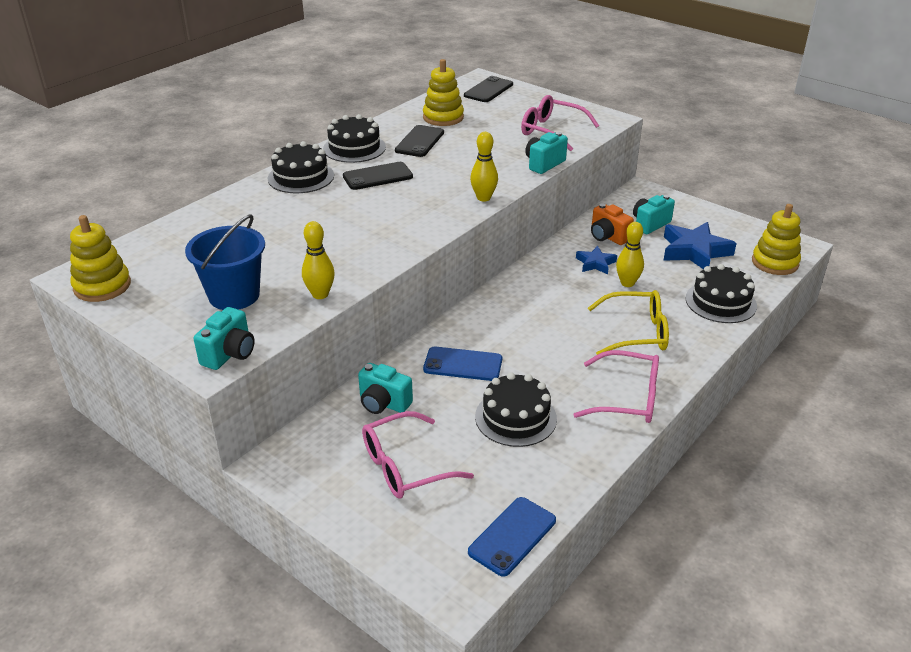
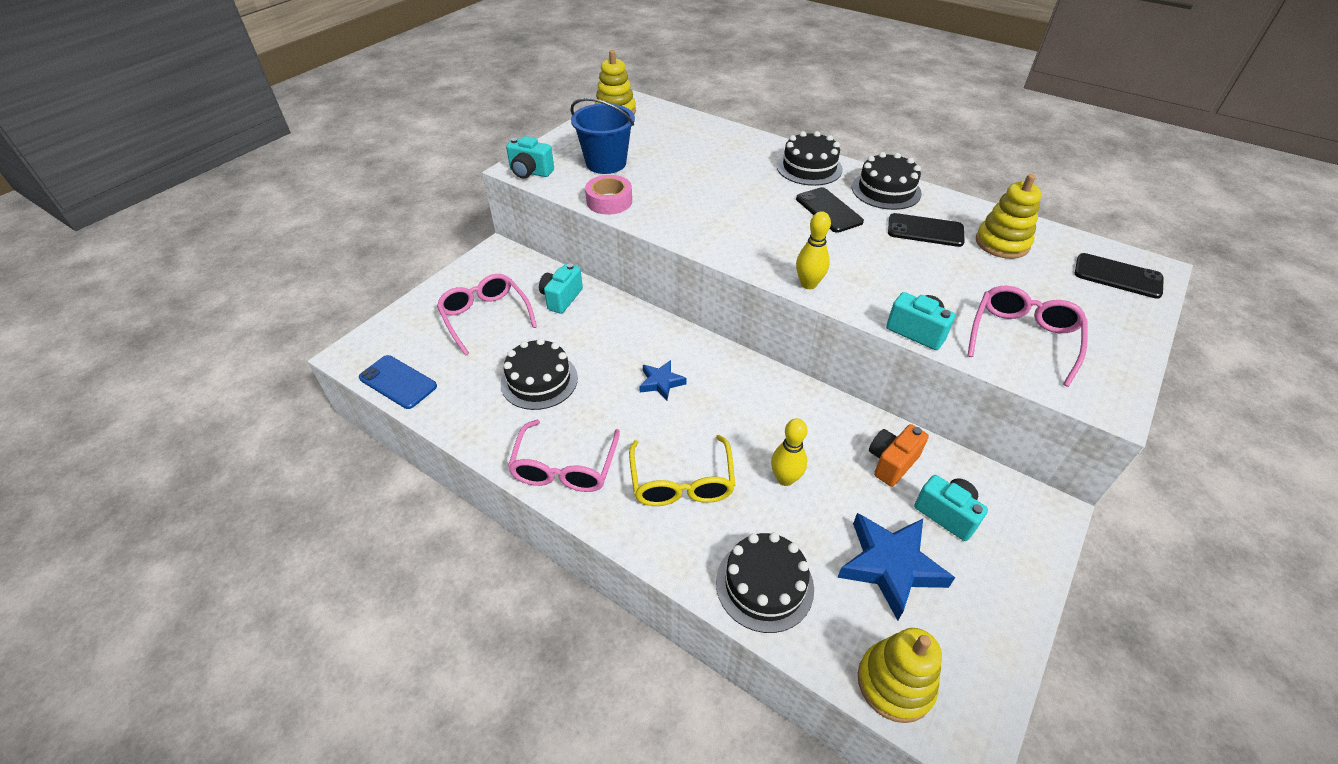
camera: 85 degrees right, 10 degrees up
(320, 294) = (609, 201): yellow bowling pin -> pink tape
(463, 364) = (615, 342): blue phone -> none
(595, 263) = (822, 447): blue star -> blue star (661, 382)

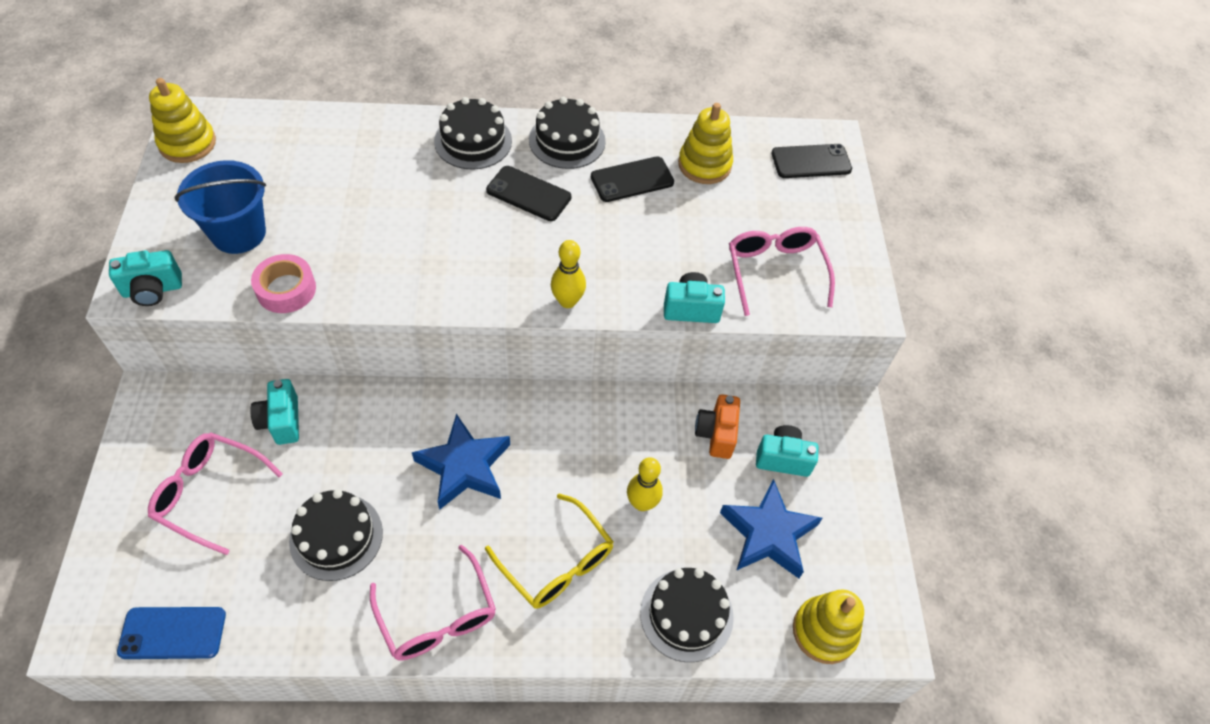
camera: 40 degrees left, 10 degrees up
(661, 382) = (464, 466): blue star -> blue star, size x1.81

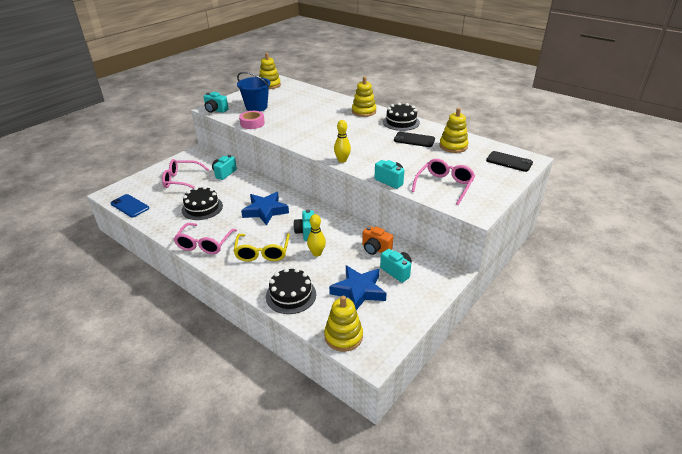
camera: 45 degrees right, 20 degrees down
(210, 493) = (182, 180): pink glasses -> pink glasses turned 60 degrees counterclockwise
(473, 141) = (364, 111): black cake -> yellow stacking toy
(529, 194) = (366, 130): black phone -> none
(583, 470) = (306, 233): none -> turquoise camera
(716, 434) = (375, 249): orange camera -> orange camera turned 105 degrees counterclockwise

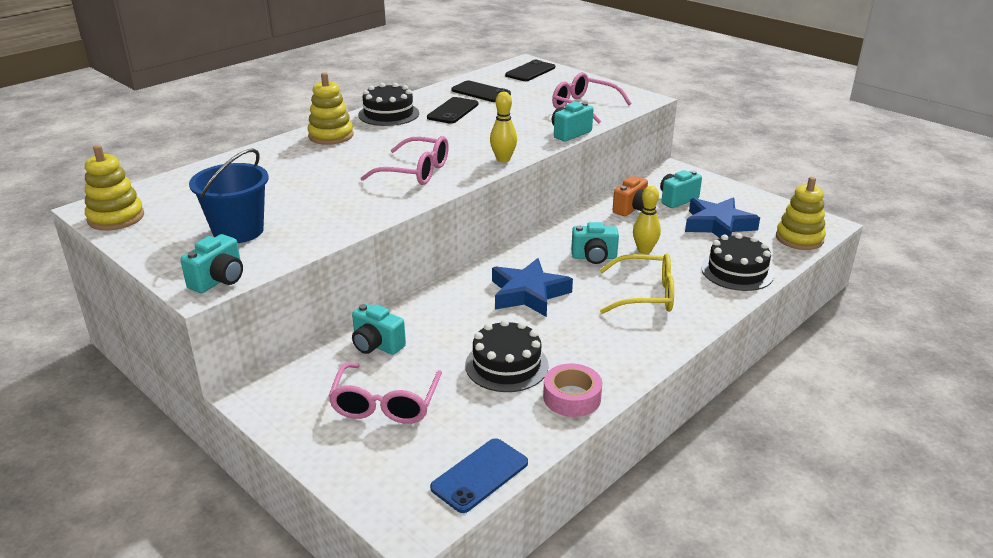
camera: 85 degrees left, 5 degrees down
(204, 244) = (624, 353): pink glasses -> pink glasses (415, 172)
(252, 123) = (321, 234): pink tape -> pink tape (572, 397)
(453, 146) = (480, 92): yellow stacking toy -> black phone

